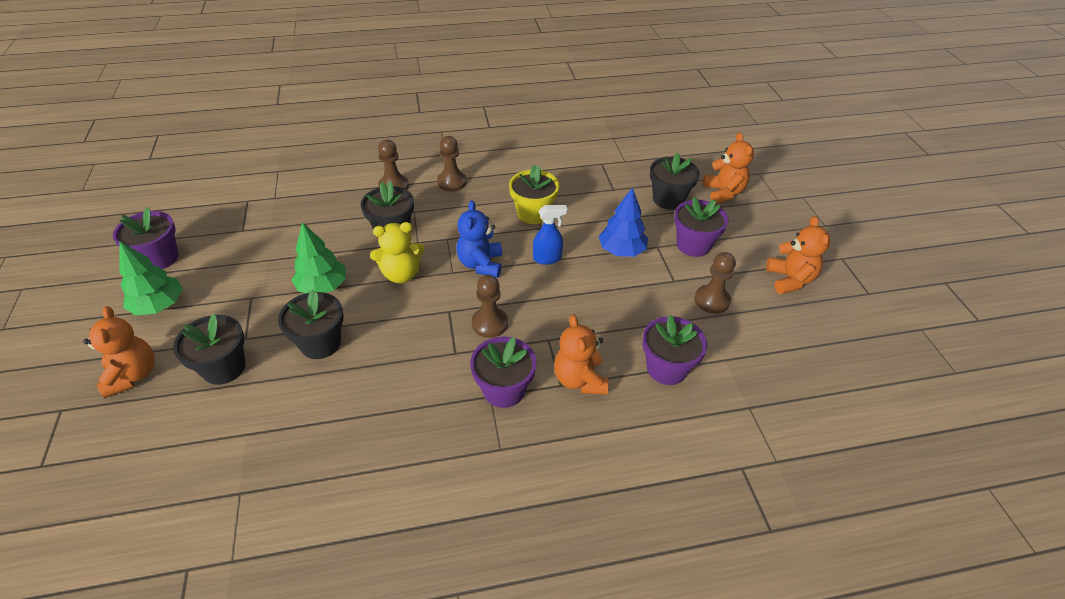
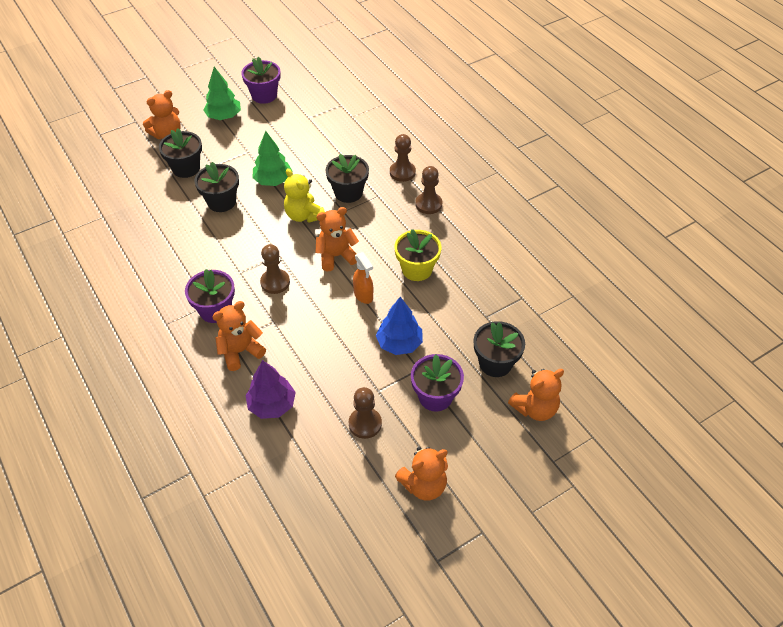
camera: 70 degrees right, 5 degrees up
(481, 264) = (336, 256): blue teddy bear -> orange teddy bear
(547, 258) = (363, 295): blue spray bottle -> orange spray bottle
(666, 368) = (272, 405): purple flower pot -> purple tree

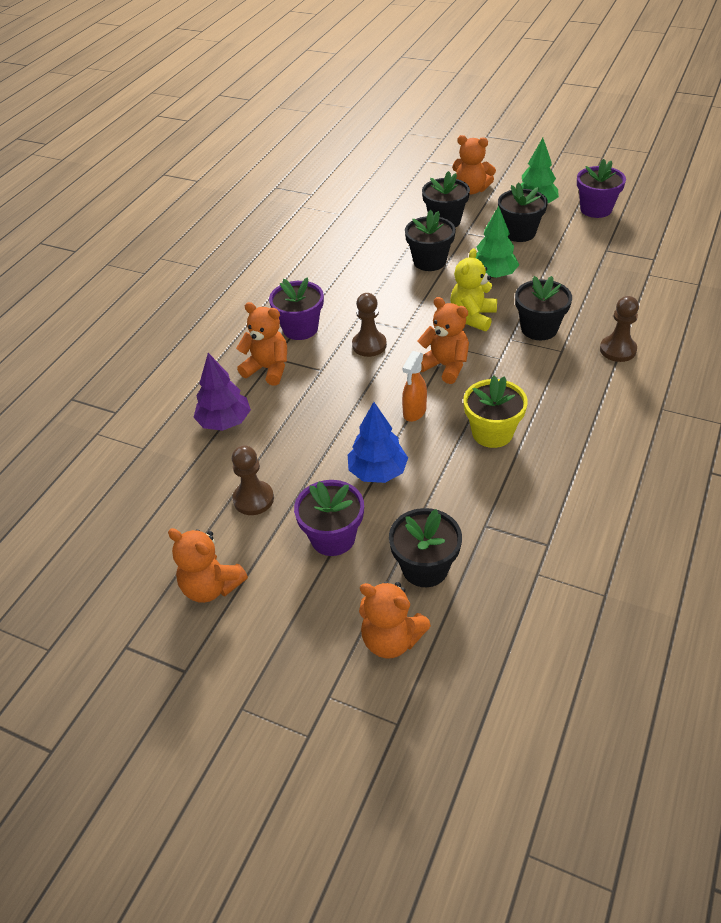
camera: 60 degrees right, 5 degrees down
(245, 142) = (519, 233): none -> black flower pot
(428, 204) = (596, 393): brown pawn -> none

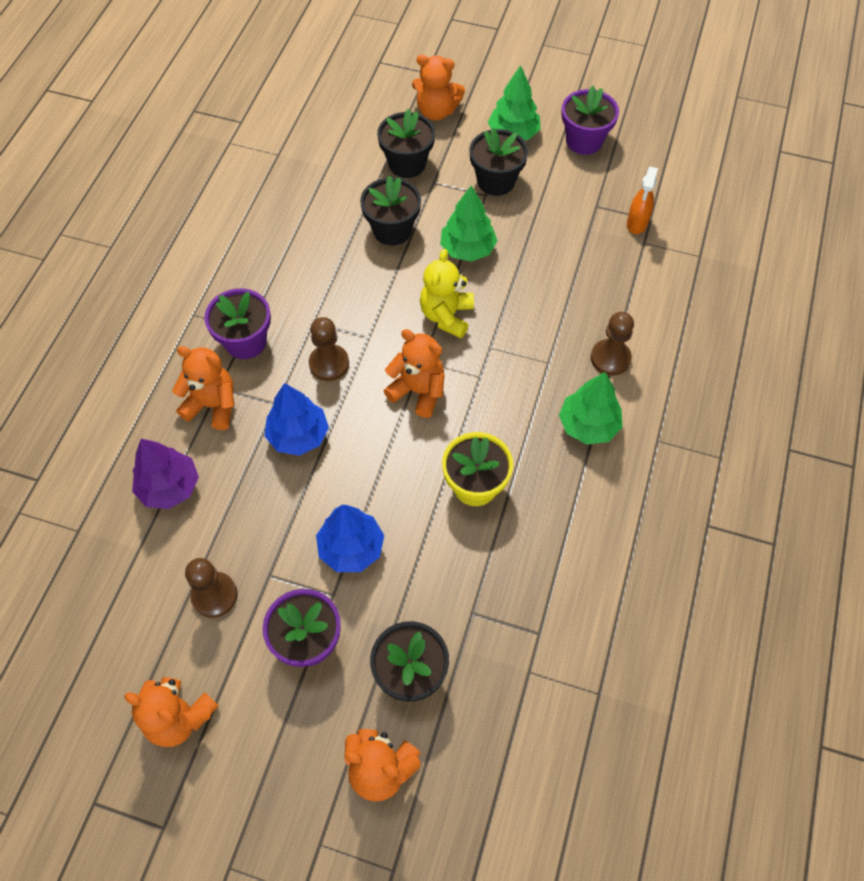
camera: 10 degrees left, 15 degrees up
(338, 392) = (298, 435): none -> blue tree
(414, 412) = (387, 460): orange spray bottle -> orange spray bottle (637, 224)
(539, 329) = (522, 330): black flower pot -> none
(597, 395) = (588, 425): none -> green tree

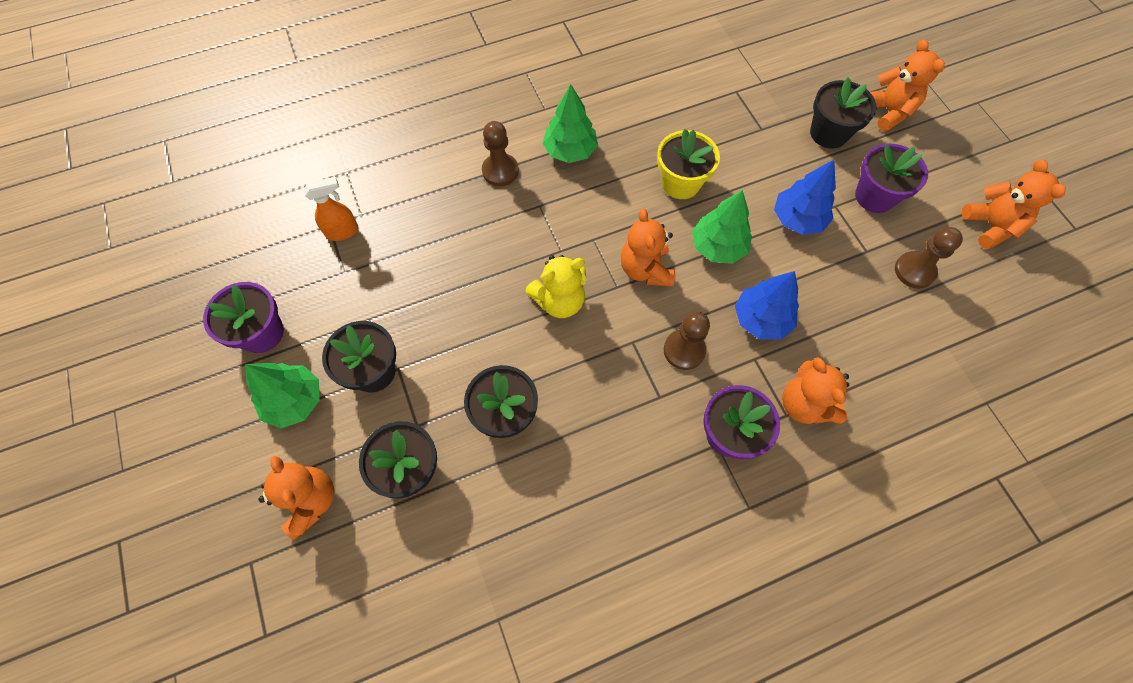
camera: 130 degrees left, 5 degrees up
(169, 487) = (890, 371): purple tree -> none
(467, 249) = (475, 336): green tree -> green tree (718, 247)

